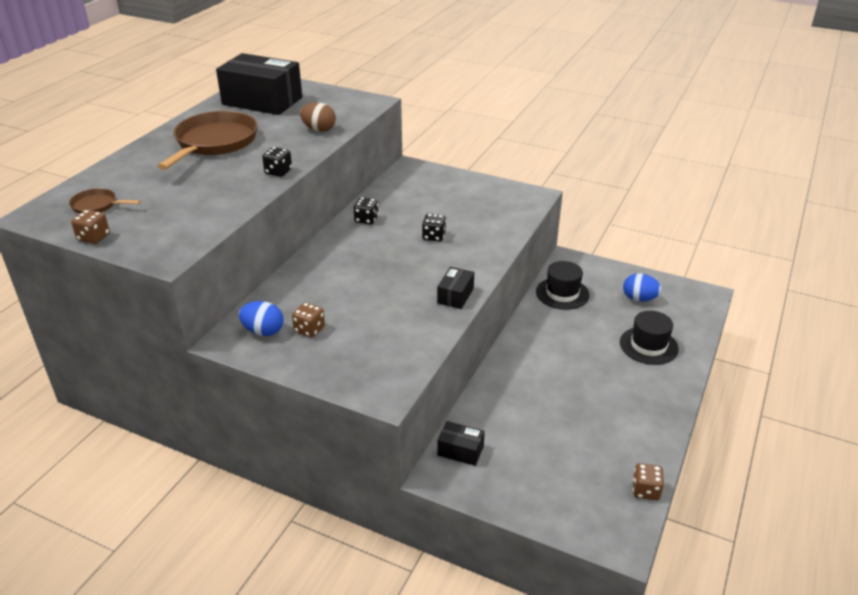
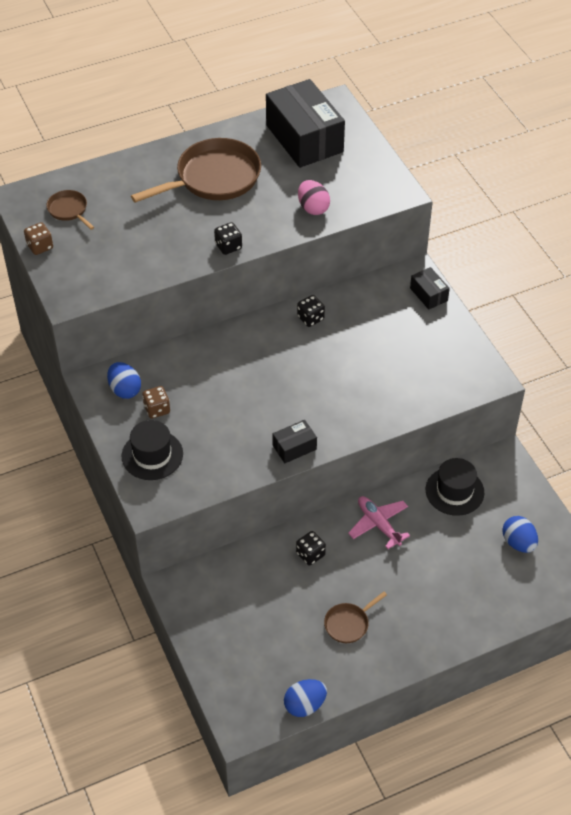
camera: 40 degrees right, 15 degrees up
(319, 129) = (313, 208): brown egg -> pink egg
(434, 236) = (345, 373): black dice -> black dice (310, 554)
(460, 450) = (210, 577): black box -> black box (428, 294)
(539, 340) = (378, 524): none -> pink plane
(602, 413) = (349, 623): none -> brown pan
(645, 490) = (305, 705): brown dice -> blue egg
(648, 345) = (465, 593): black hat -> black hat (152, 455)

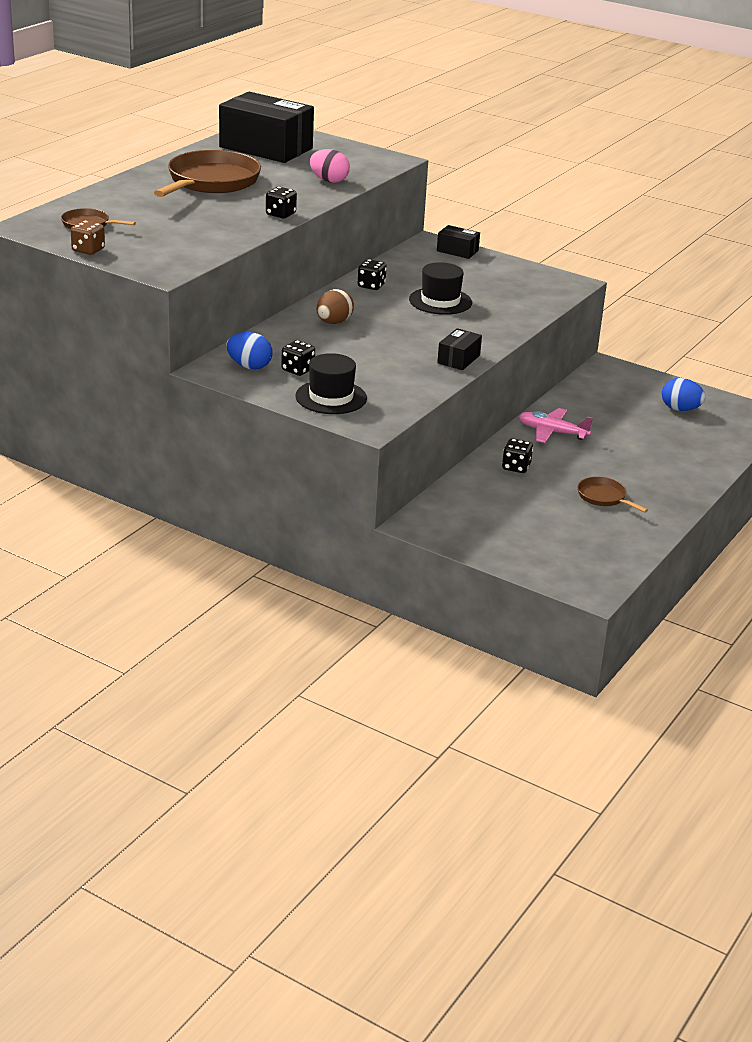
camera: 35 degrees left, 20 degrees down
(157, 409) = (298, 370): brown dice -> black dice
(237, 358) = (334, 322): none -> brown egg
(305, 705) = (631, 558): blue egg -> none
(349, 623) = (604, 497): brown pan -> brown pan turned 120 degrees clockwise
(454, 491) = (590, 395): black hat -> black hat (440, 301)

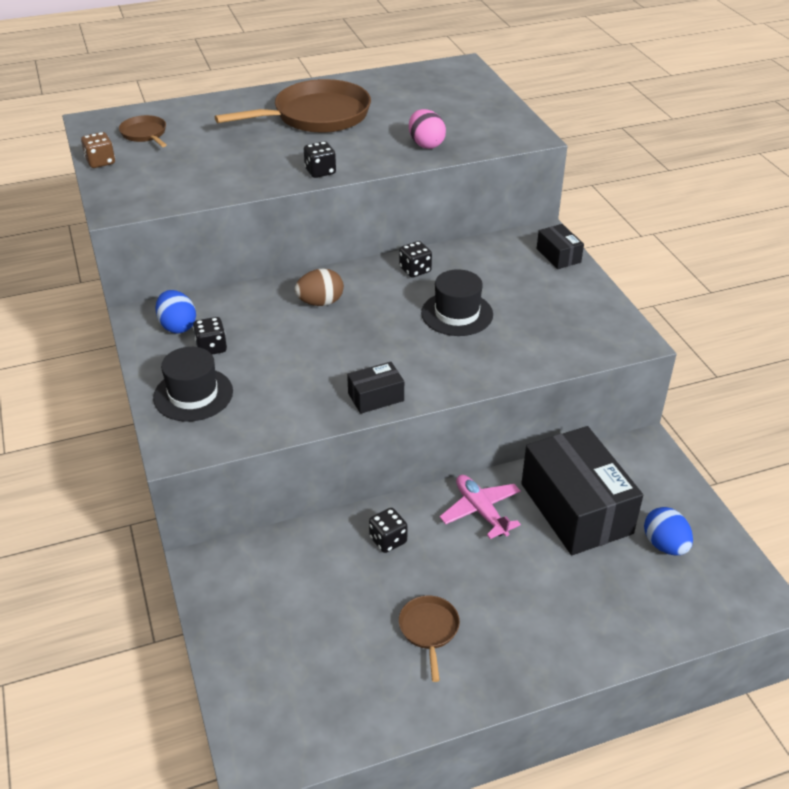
camera: 40 degrees right, 10 degrees up
(266, 148) = (425, 90): black box -> black box (576, 508)

